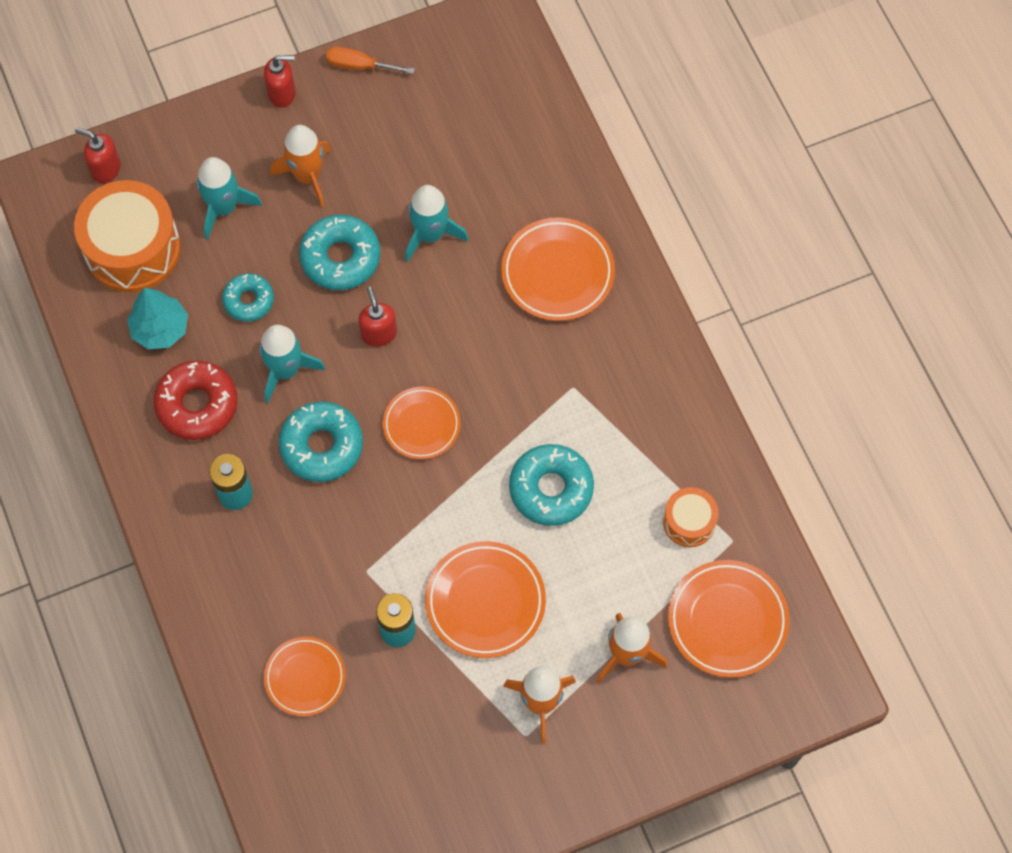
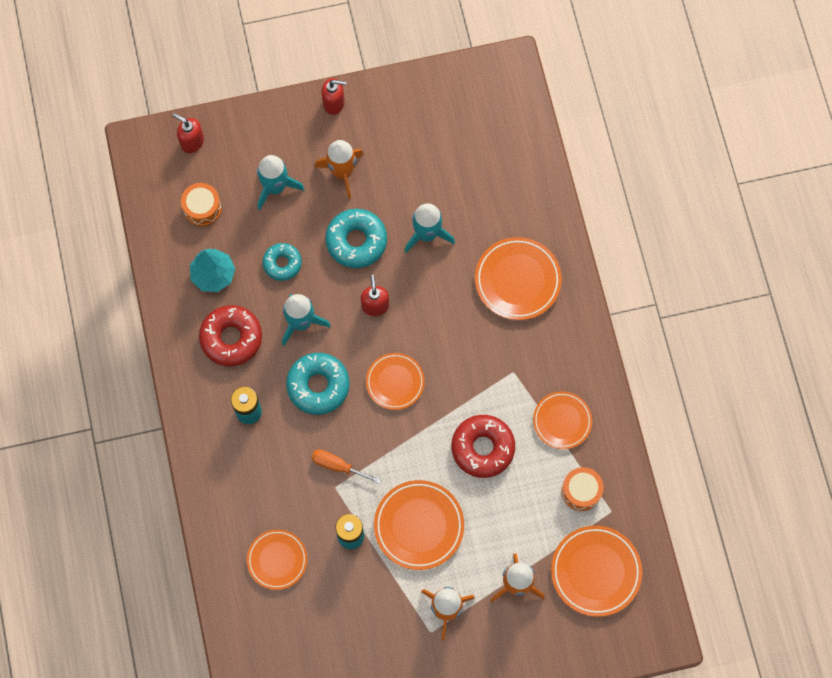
camera: 10 degrees right, 5 degrees up
(132, 248) = (202, 208): orange drum -> orange drum, size x0.52
(359, 66) = (396, 90): orange screwdriver -> orange screwdriver (338, 466)
(551, 489) = (482, 448): turquoise donut -> red donut
(647, 438) = (562, 421): none -> orange plate

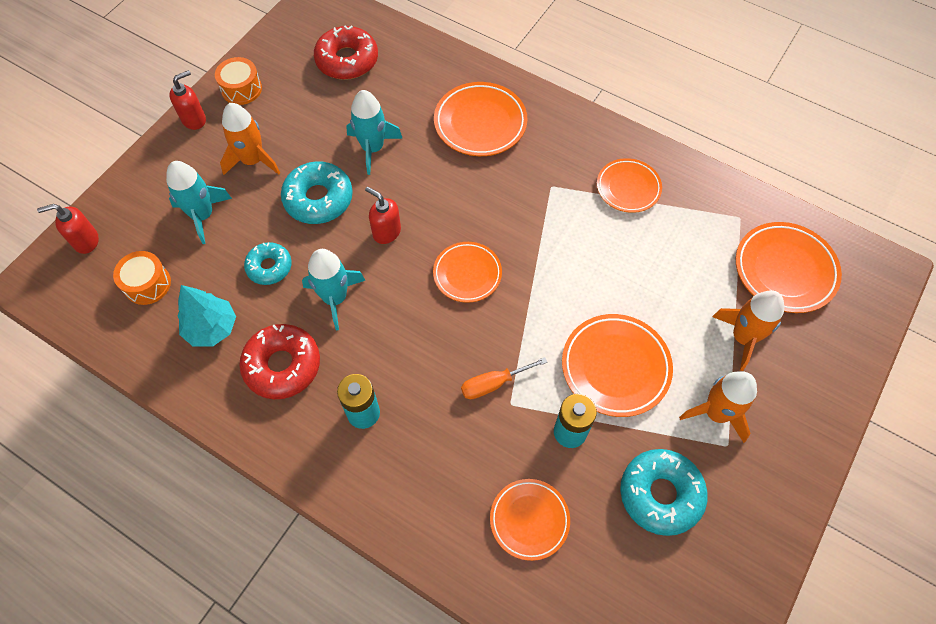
camera: 45 degrees left, 10 degrees down
(318, 386) = (404, 334): turquoise donut -> turquoise donut (660, 494)
(482, 448) = (593, 260): red donut -> red donut (347, 60)
(581, 491) = (702, 223): orange drum -> orange drum (241, 89)

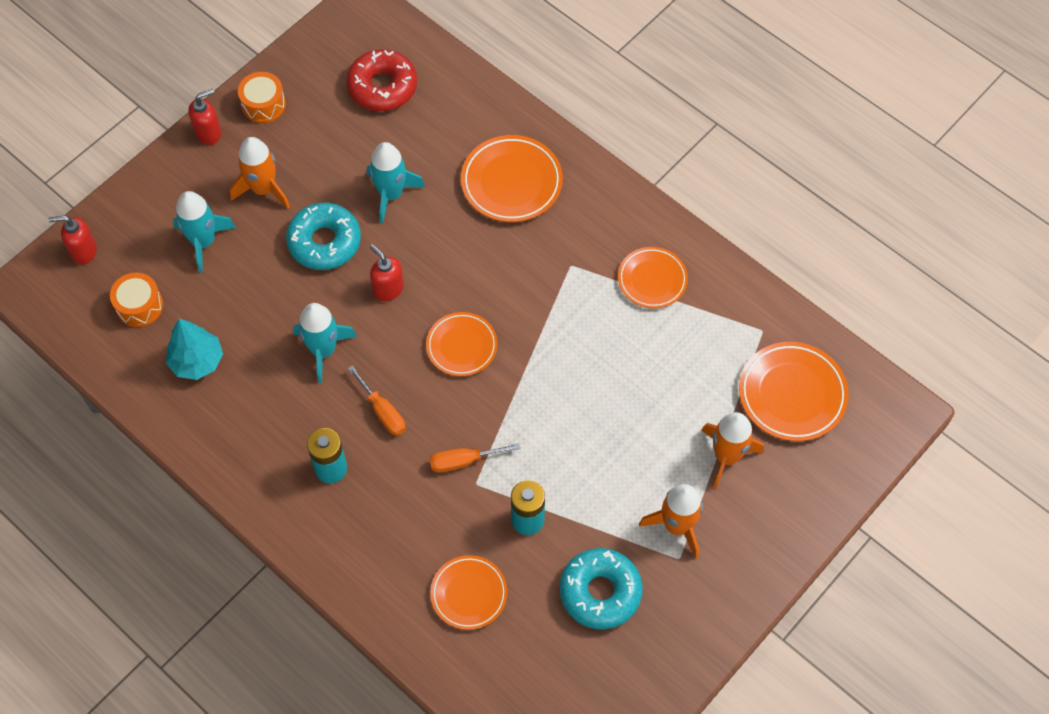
camera: 10 degrees right, 0 degrees up
(269, 267) = (263, 307): turquoise donut -> none
(282, 365) = (260, 409): red donut -> none
(404, 348) = (382, 411): none -> orange screwdriver
(615, 367) = (589, 465): orange plate -> none

